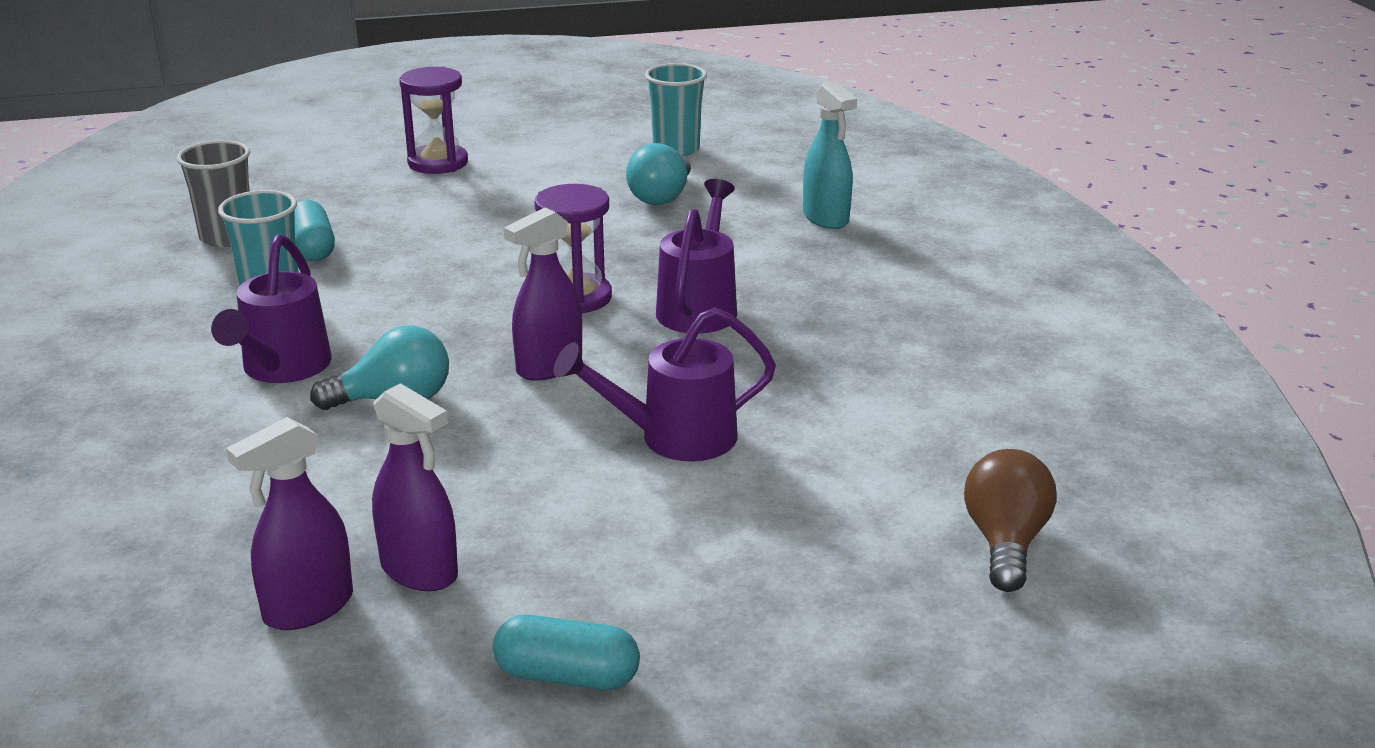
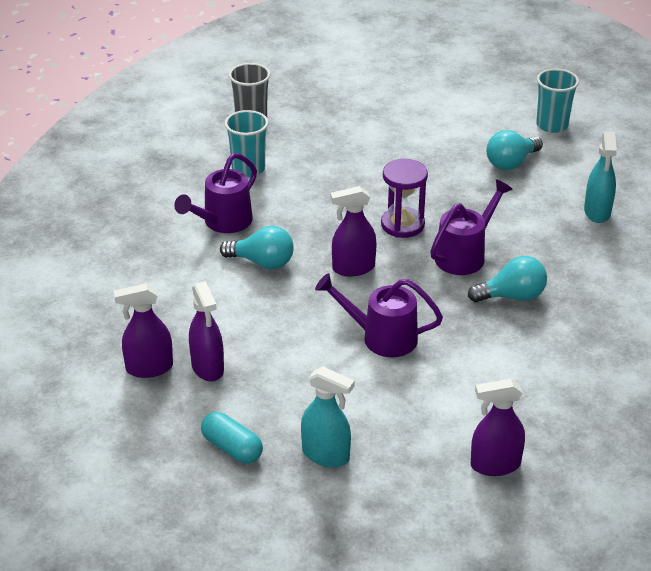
camera: 30 degrees right, 10 degrees up
(313, 248) = (289, 142): turquoise capsule -> none
(438, 163) = (401, 94): purple hourglass -> none
(738, 626) = (326, 455): none -> turquoise spray bottle
(812, 334) = (512, 296): none -> turquoise light bulb
(1005, 543) = (495, 465): brown light bulb -> purple spray bottle

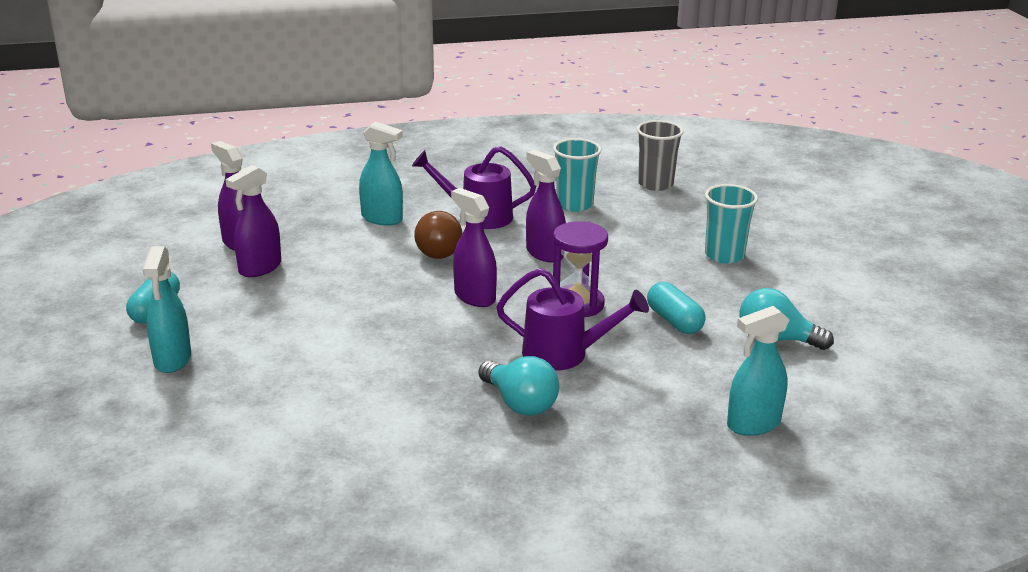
camera: 60 degrees right, 10 degrees down
(178, 273) = (382, 218): none -> turquoise spray bottle
(262, 262) = (436, 250): turquoise light bulb -> brown light bulb
(381, 337) = (375, 341): purple watering can -> none
(458, 192) = (674, 321): none -> turquoise capsule
(495, 465) = (214, 465): purple spray bottle -> purple spray bottle (544, 253)
(552, 125) = (892, 348): turquoise cup -> turquoise cup (724, 255)

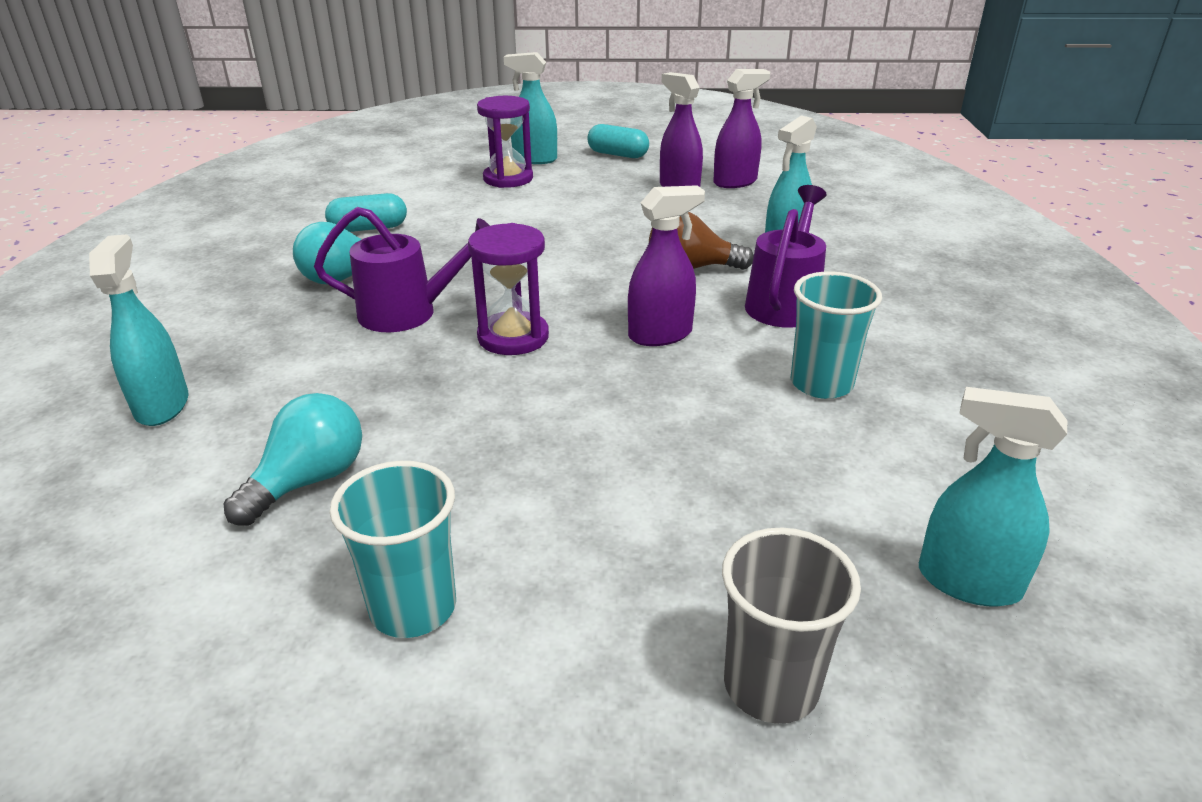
camera: 105 degrees right, 5 degrees up
(241, 365) = (508, 179): none -> purple hourglass
(474, 297) = (567, 278): purple spray bottle -> none
(565, 354) = (410, 313): purple watering can -> purple watering can turned 120 degrees counterclockwise
(655, 184) = (916, 491): grey cup -> grey cup (771, 685)
(674, 321) = (424, 401): turquoise capsule -> turquoise capsule (369, 228)
(708, 177) = (968, 582): none -> turquoise spray bottle
(724, 255) = (594, 502): turquoise cup -> turquoise cup (413, 607)

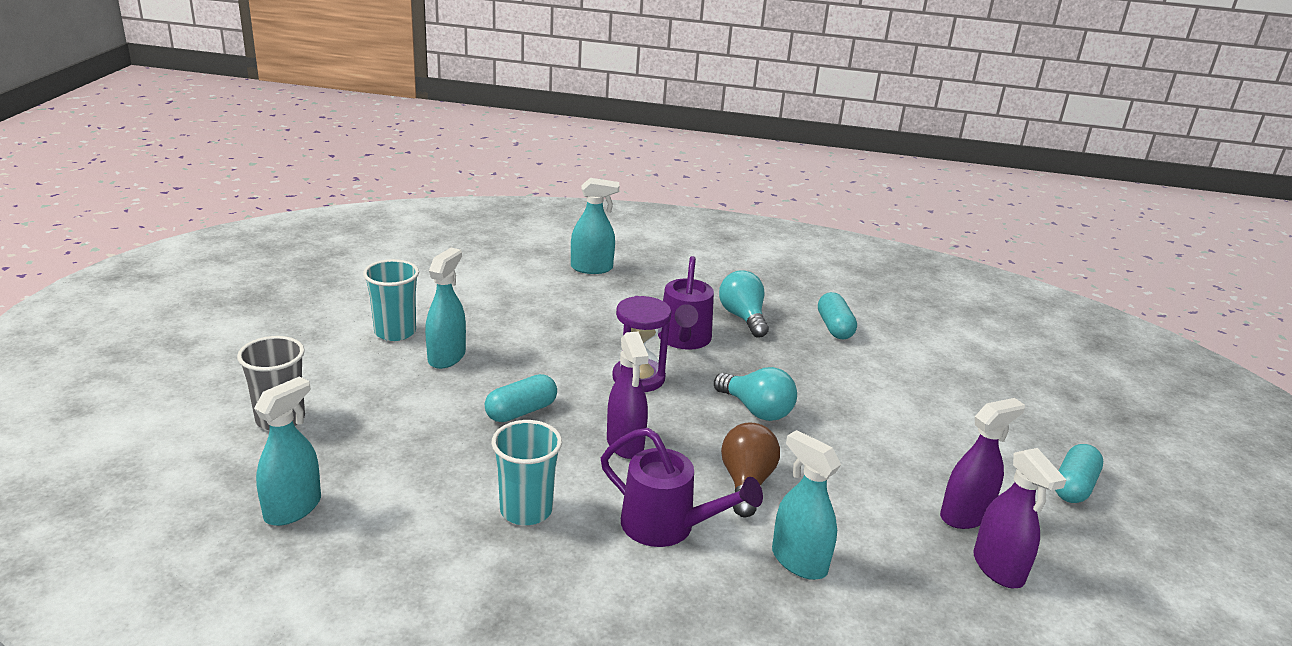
camera: 95 degrees right, 5 degrees down
(309, 481) = (504, 307): turquoise light bulb -> turquoise light bulb (756, 410)
(508, 179) = (967, 402): purple hourglass -> none
(534, 159) = (1034, 424): turquoise spray bottle -> turquoise spray bottle (447, 357)
(626, 415) = (521, 411): none -> turquoise capsule

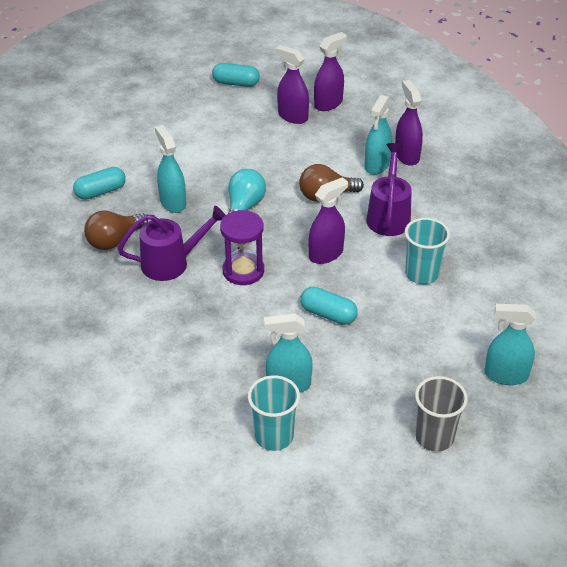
camera: 110 degrees left, 15 degrees up
(592, 268) = (73, 355): turquoise spray bottle -> turquoise spray bottle (172, 202)
(743, 317) = (114, 240): turquoise light bulb -> brown light bulb
(812, 608) = (407, 155): none -> purple spray bottle

